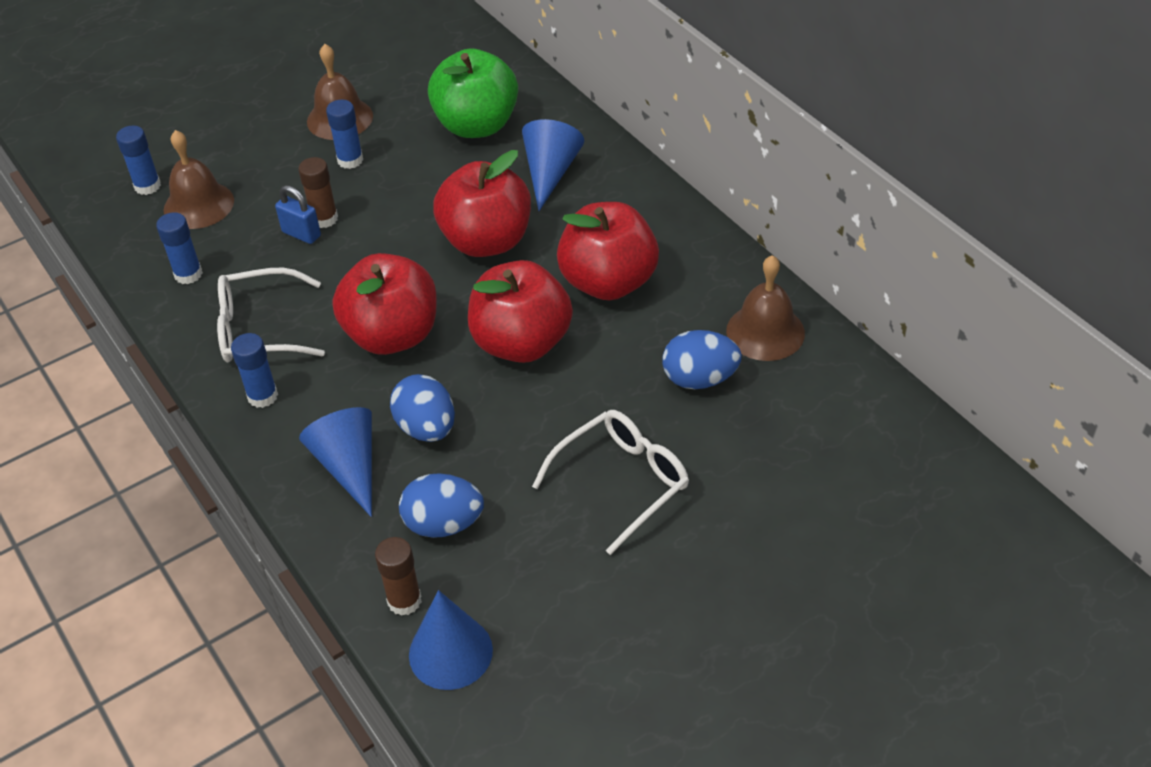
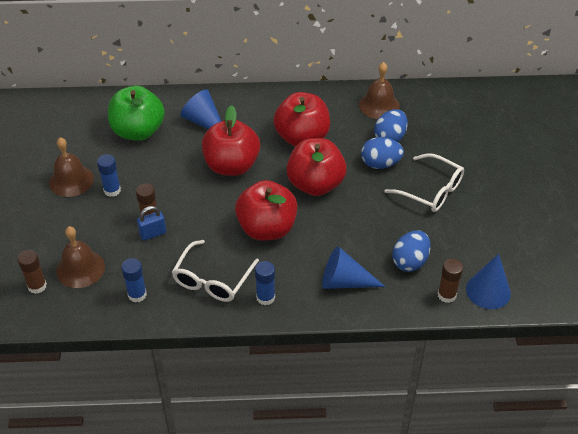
camera: 60 degrees left, 0 degrees up
(147, 186) = (37, 286): blue glue stick -> brown glue stick
(426, 428) = (343, 242): blue egg -> blue egg (380, 164)
(622, 482) = (431, 190): white glasses -> white glasses turned 135 degrees clockwise

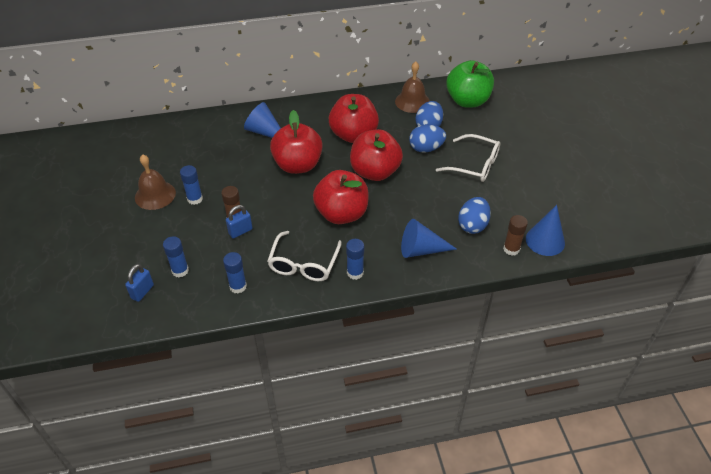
camera: 10 degrees left, 0 degrees up
(37, 286) = (142, 292): brown glue stick -> blue padlock
(80, 268) = (180, 270): brown bell -> blue glue stick
(138, 131) = (207, 146): green apple -> green apple (467, 101)

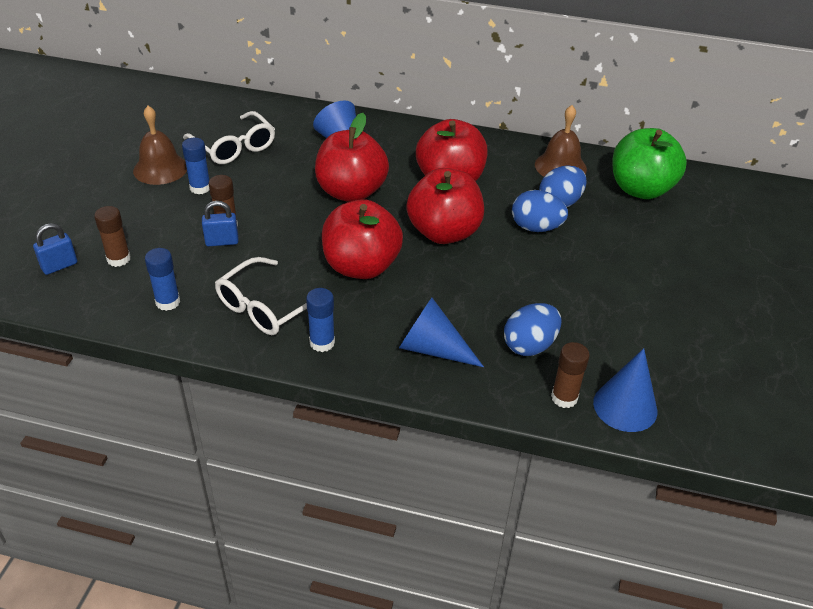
camera: 25 degrees right, 5 degrees down
(180, 270) = (118, 259): blue glue stick -> brown glue stick
(474, 165) = (591, 270): white glasses -> white glasses (234, 147)

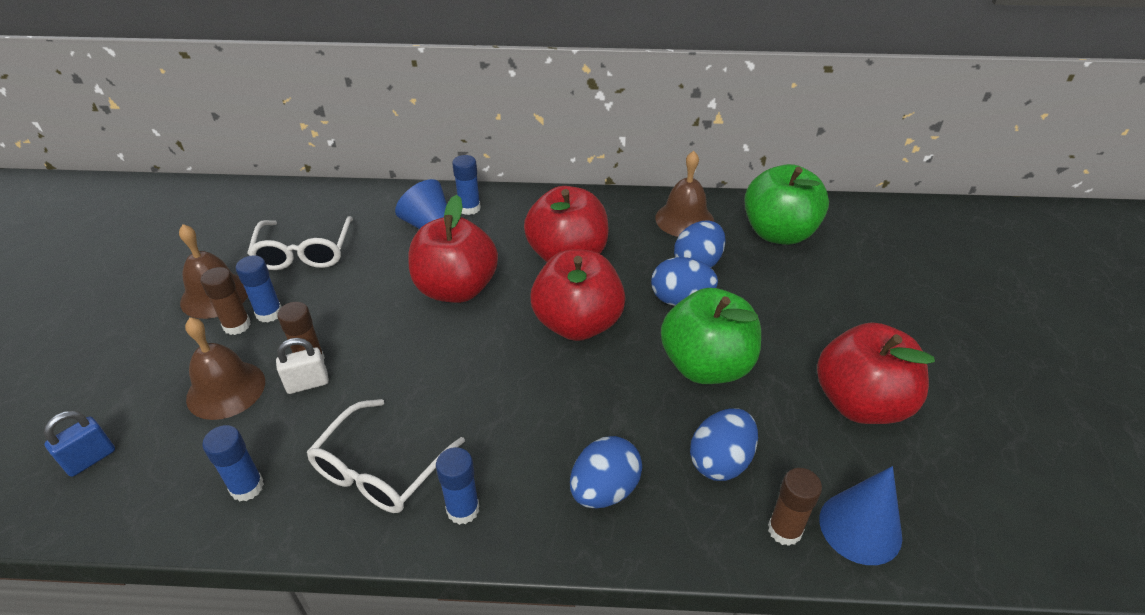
camera: 10 degrees left, 0 degrees up
(118, 259) = (173, 434): brown glue stick -> brown glue stick (237, 325)
(160, 236) = (226, 389): none -> brown bell
(222, 242) = (307, 384): blue padlock -> white padlock
(234, 147) = (304, 253): white glasses -> white glasses turned 45 degrees clockwise
(361, 266) = (489, 388): red apple -> red apple (860, 403)
(376, 132) = (469, 208): none -> blue glue stick
(432, 349) = (604, 490): blue cone -> blue egg
(541, 279) = (706, 366): none -> green apple

